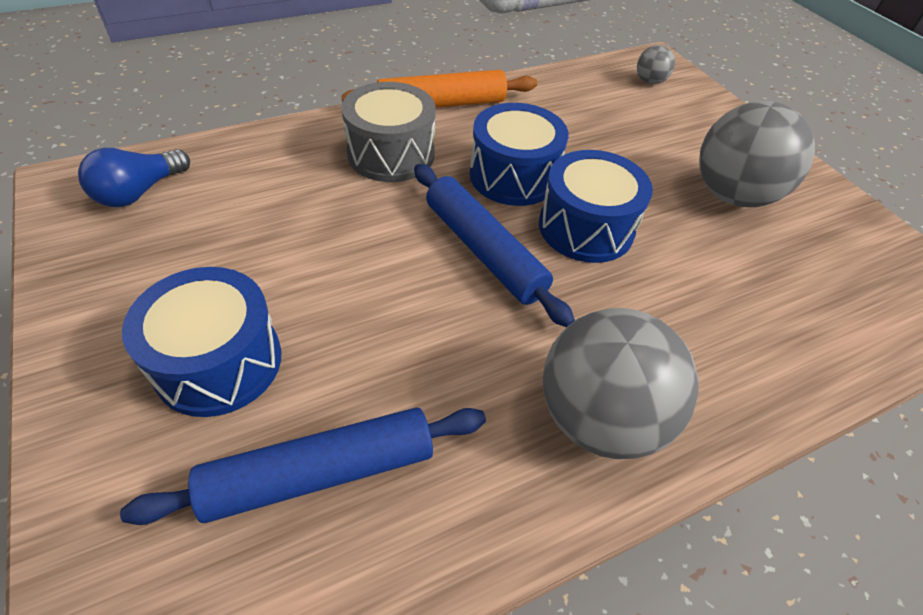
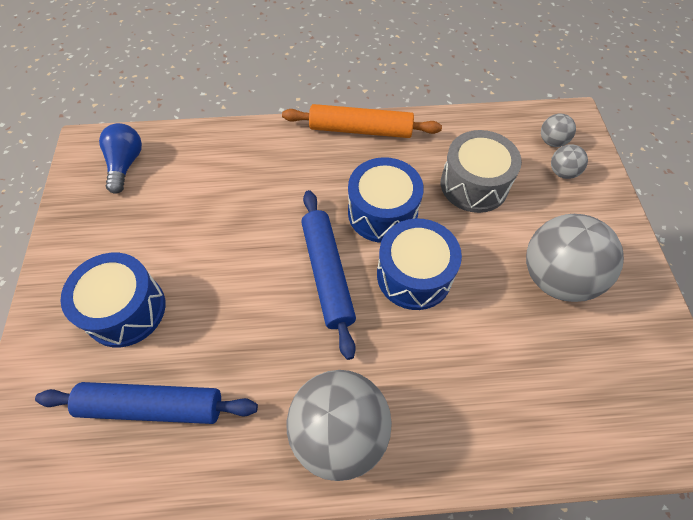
camera: 25 degrees right, 10 degrees up
(139, 192) = (126, 164): blue light bulb -> blue light bulb turned 120 degrees clockwise
(391, 154) = (301, 170): grey drum -> grey drum (474, 184)
(677, 105) = (562, 172): none -> grey ball

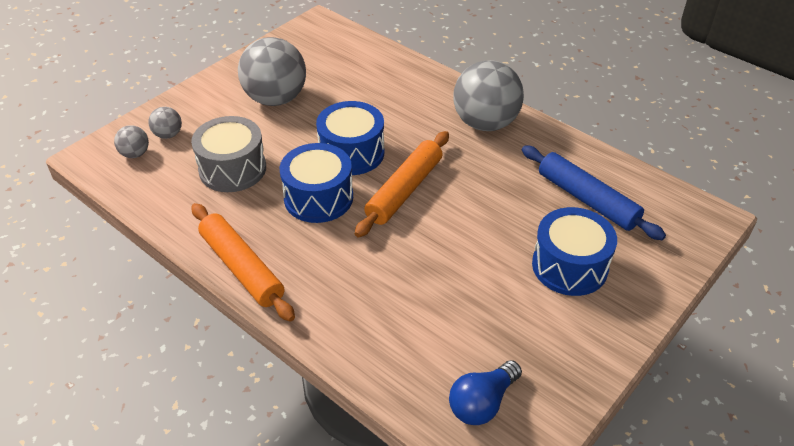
camera: 135 degrees left, 15 degrees down
(327, 274) = (404, 190): blue rolling pin -> orange rolling pin

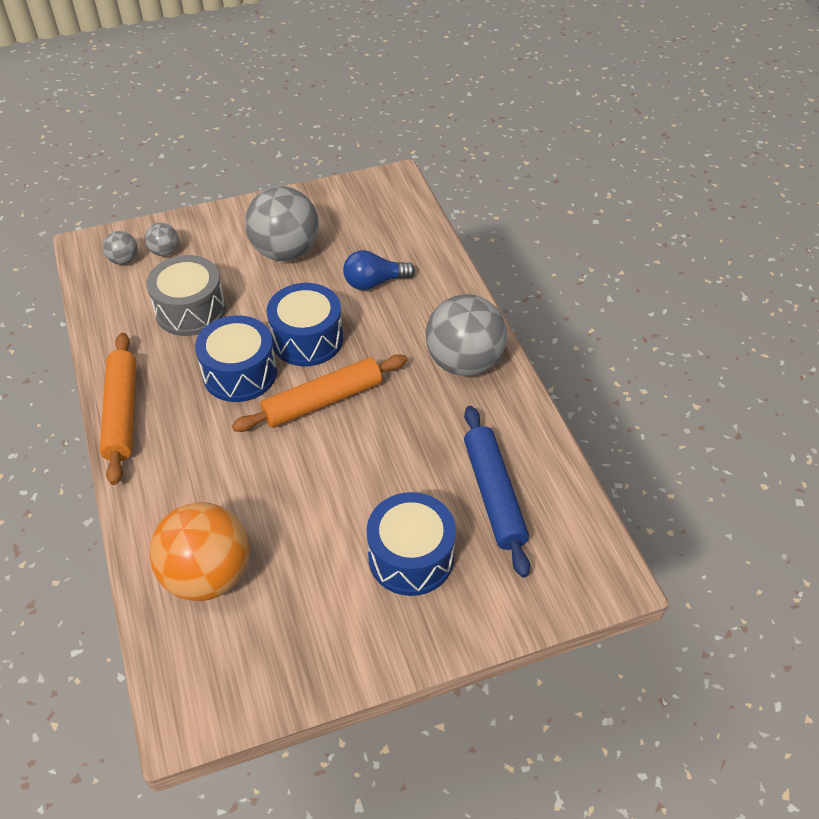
camera: 30 degrees right, 5 degrees up
(429, 352) = (208, 575): none -> orange ball
(482, 403) = (211, 648): blue light bulb -> blue light bulb (374, 282)

